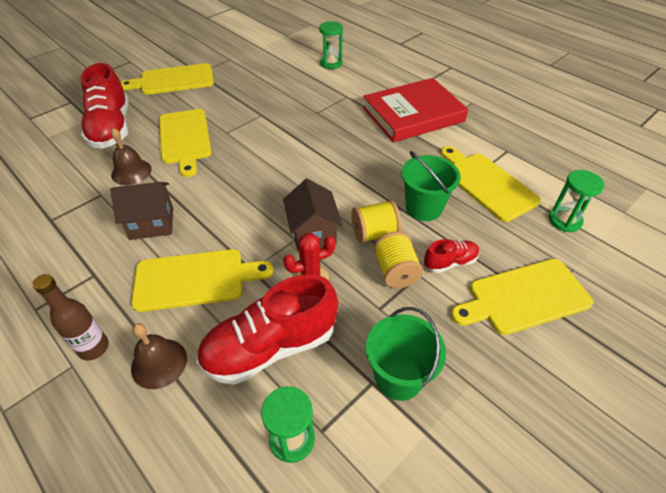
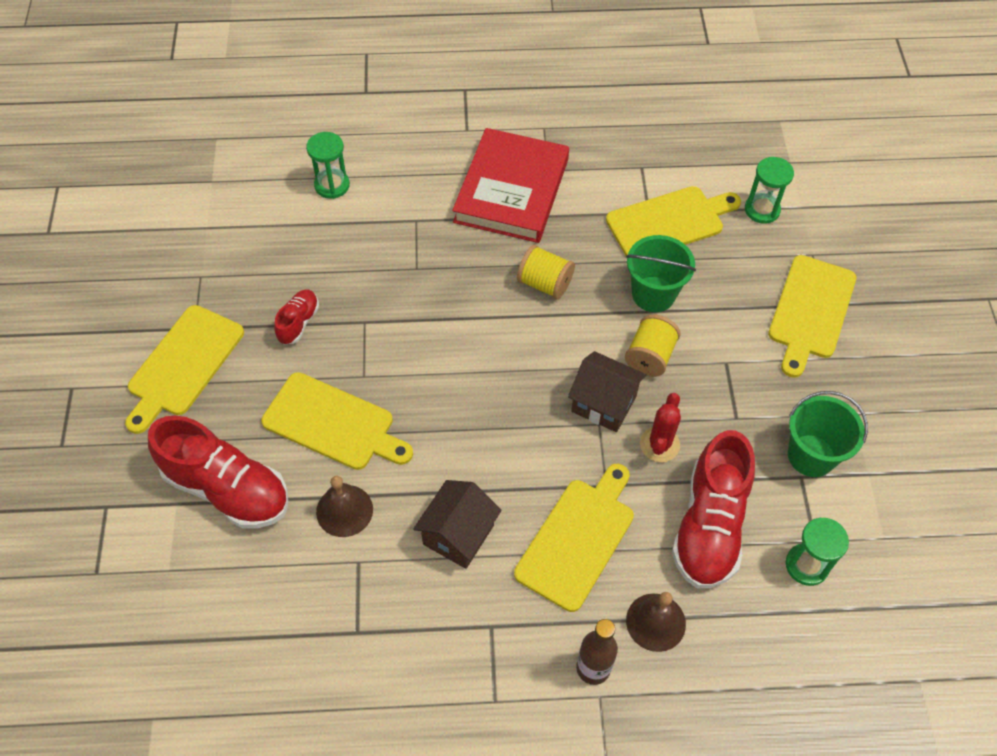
camera: 50 degrees left, 10 degrees up
(395, 271) = (708, 376): yellow spool -> yellow spool (545, 283)
(450, 262) = (733, 329): red shoe -> red shoe (298, 322)
(487, 184) = (669, 222): yellow cutting board -> yellow cutting board turned 150 degrees clockwise

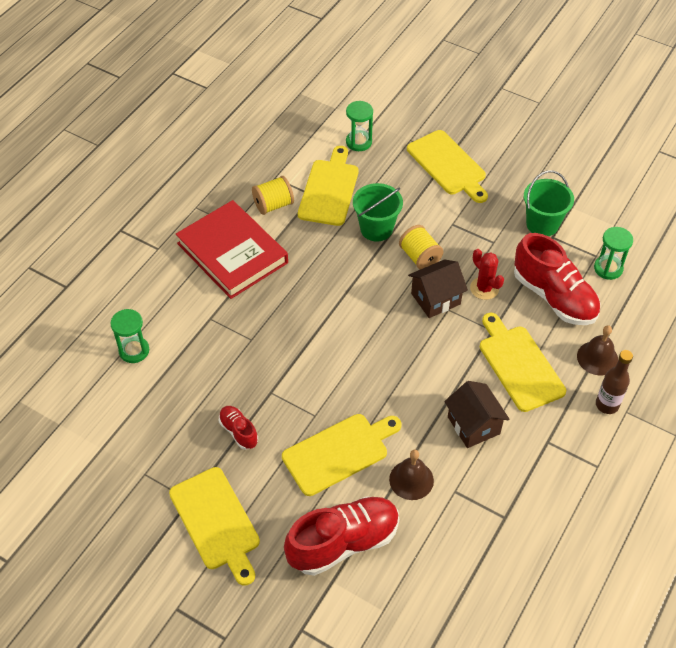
camera: 55 degrees left, 5 degrees down
(545, 283) = (322, 278): yellow spool -> yellow spool (273, 205)

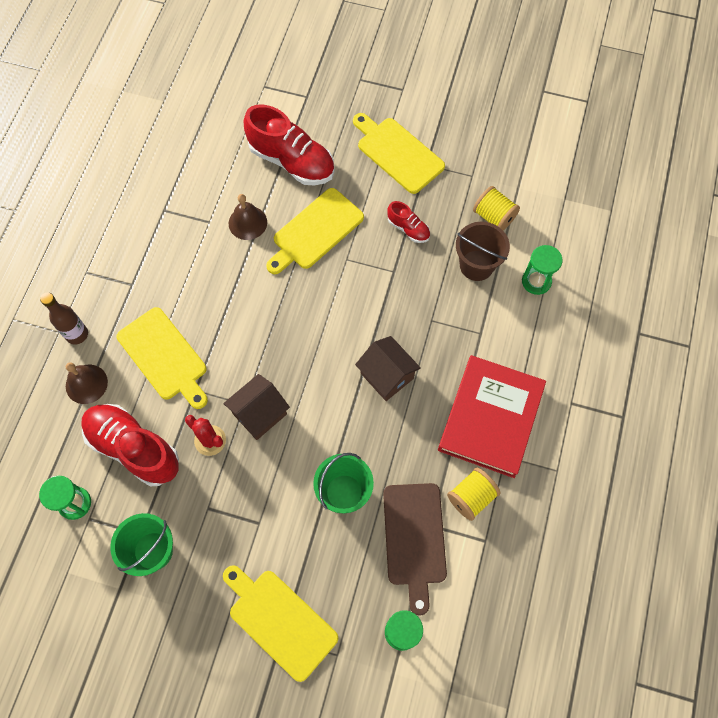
camera: 165 degrees right, 15 degrees up
(185, 379) = (476, 265): none -> brown bucket
(232, 253) = (490, 418): red book -> red book turned 75 degrees clockwise
(329, 189) = (414, 539): yellow cutting board -> brown cutting board
(343, 542) = (292, 161): red shoe -> red shoe turned 105 degrees counterclockwise
(420, 257) = (287, 465): yellow spool -> yellow spool (493, 217)
(473, 425) = (201, 284): brown house -> brown house (387, 376)

